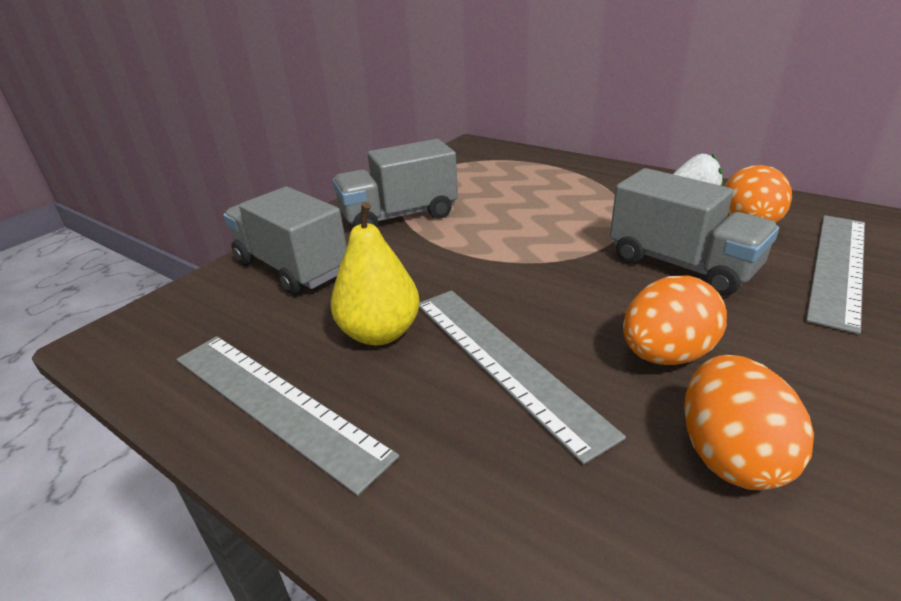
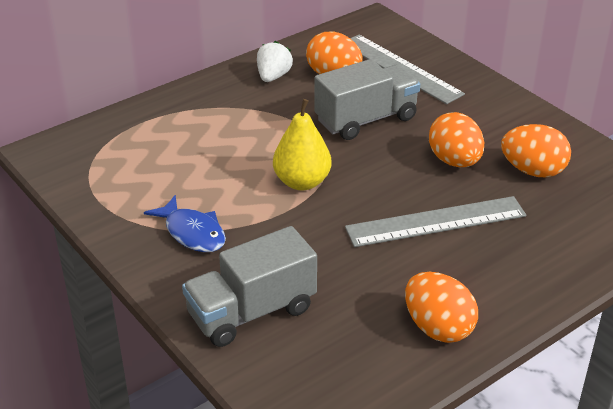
camera: 75 degrees left, 5 degrees up
(276, 403) = (438, 328): grey ruler -> orange egg
(380, 333) = (380, 271): yellow pear -> yellow pear (302, 182)
(399, 216) = (192, 233): grey truck -> blue fish

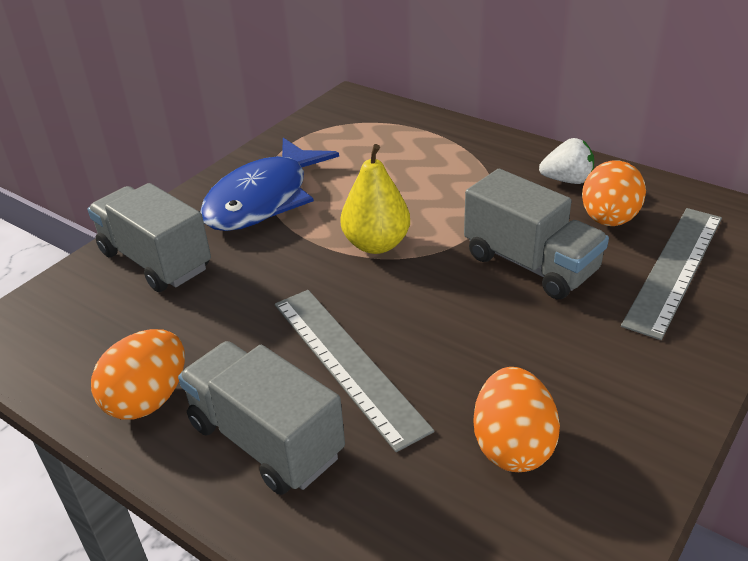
camera: 75 degrees right, 0 degrees up
(192, 233) = (263, 199): blue fish -> blue fish, size x1.72
(454, 161) = (487, 358): orange egg -> none
(498, 271) = (265, 440): none -> grey truck

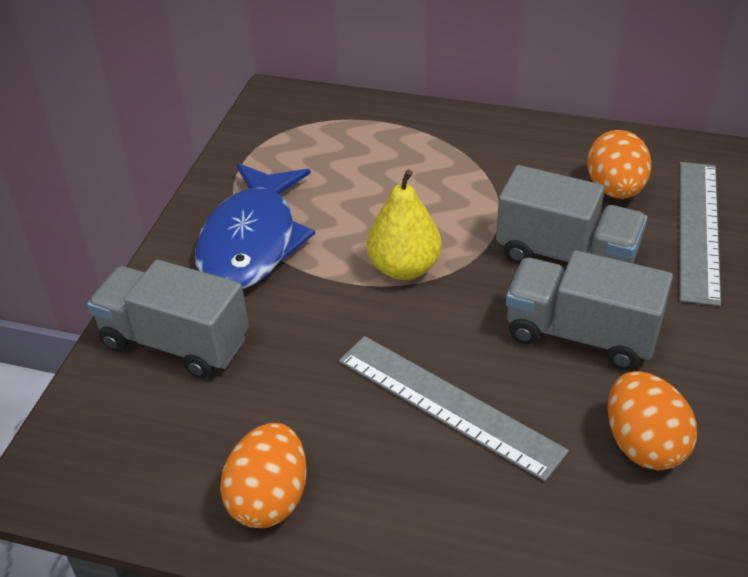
camera: 20 degrees left, 5 degrees up
(265, 440) = (415, 505): grey truck -> grey truck (581, 334)
(567, 180) = (555, 153): white strawberry -> none

